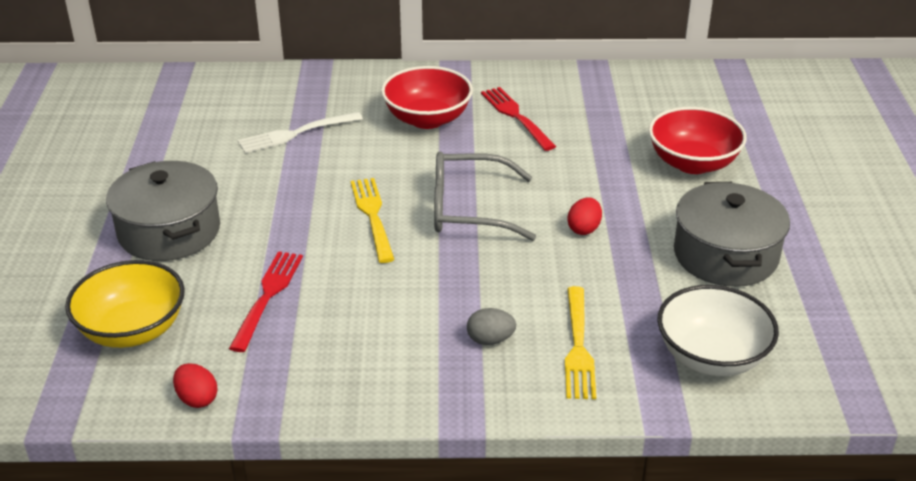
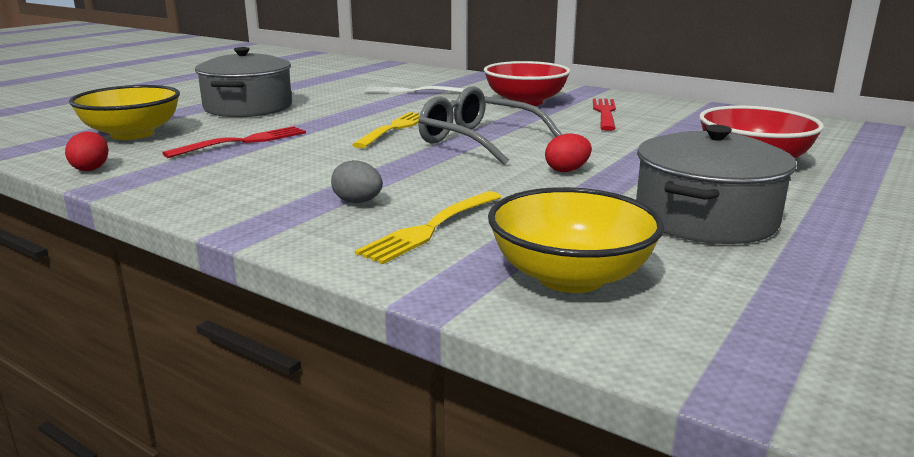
camera: 35 degrees right, 15 degrees down
(711, 356) = (570, 277): white bowl -> yellow bowl

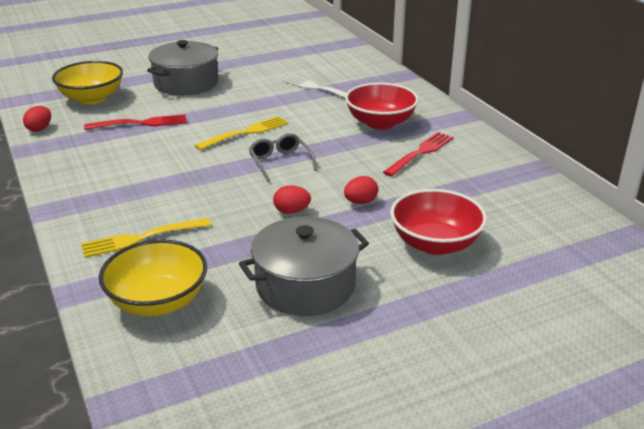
camera: 30 degrees right, 10 degrees up
(358, 202) = (133, 202): grey egg -> none
(478, 141) = (280, 162): grey glasses -> grey glasses, size x0.63
(622, 151) = (360, 202): none -> red egg

